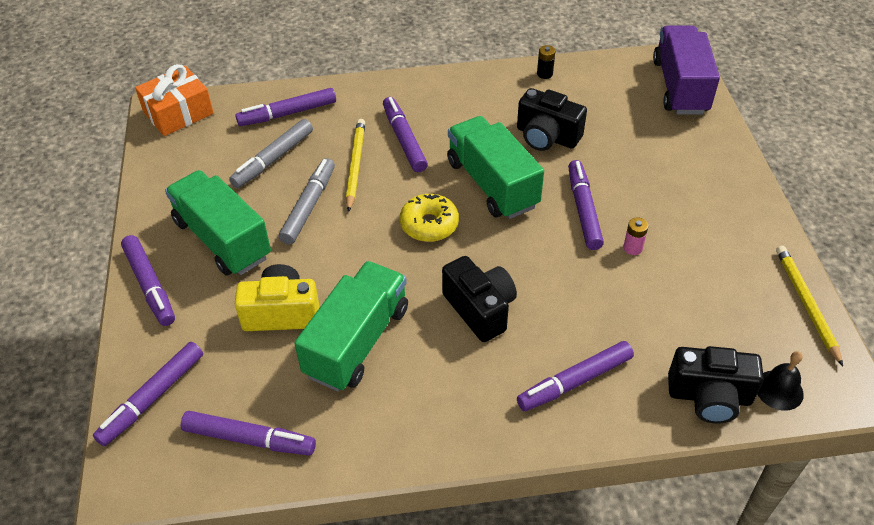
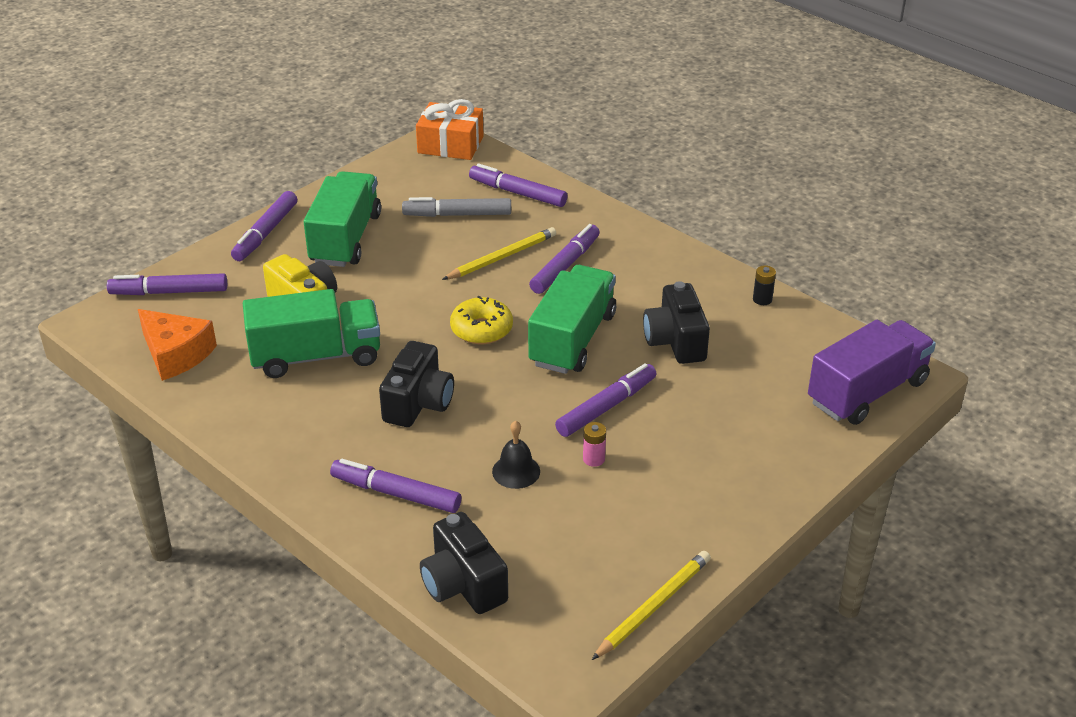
camera: 50 degrees right, 10 degrees down
(249, 439) = (176, 354): purple marker -> orange cheese
(309, 206) = (428, 259): grey marker -> none
(779, 390) = (519, 629): black bell -> black bell (516, 471)

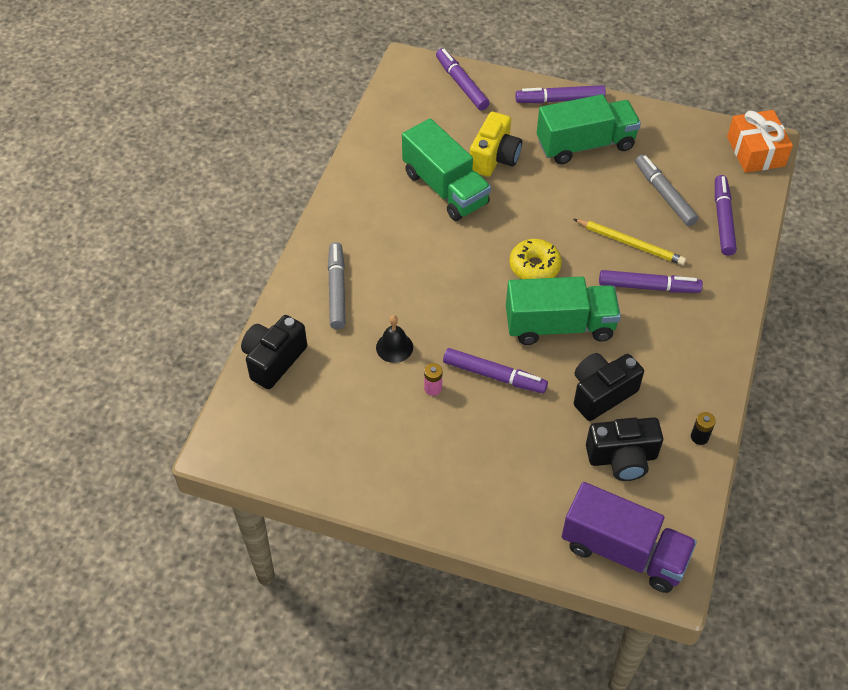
camera: 65 degrees right, 15 degrees up
(176, 354) = (402, 118): orange cheese -> none
(396, 493) = (337, 290): purple marker -> grey marker
(418, 403) = (431, 264): black camera -> black camera (622, 458)
(653, 606) = (305, 476): yellow pencil -> none

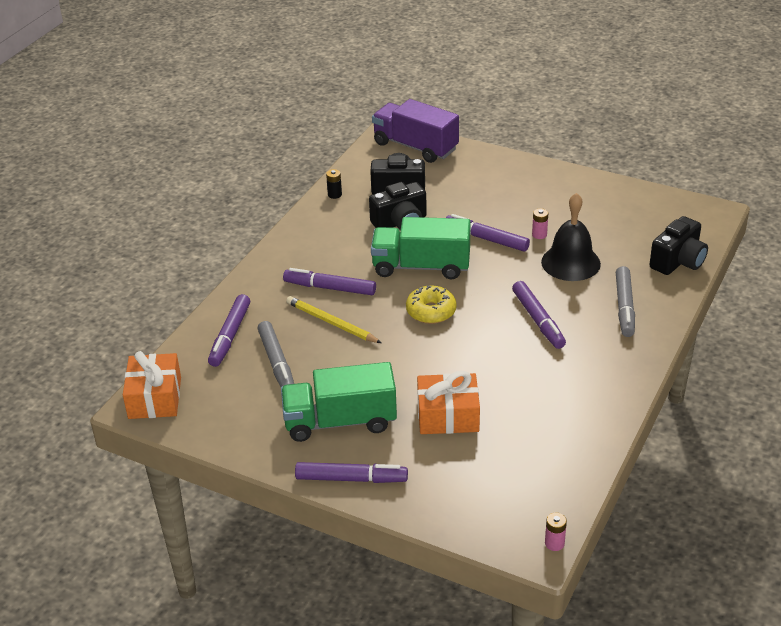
camera: 170 degrees left, 15 degrees down
(394, 347) = (570, 262): black bell -> black bell, size x1.78
(397, 69) = (554, 543): none -> pink battery
(445, 188) = (508, 388): green truck -> none
(461, 84) = (470, 512): purple marker -> purple marker (538, 320)
(494, 158) = (448, 416): yellow camera -> orange gift

